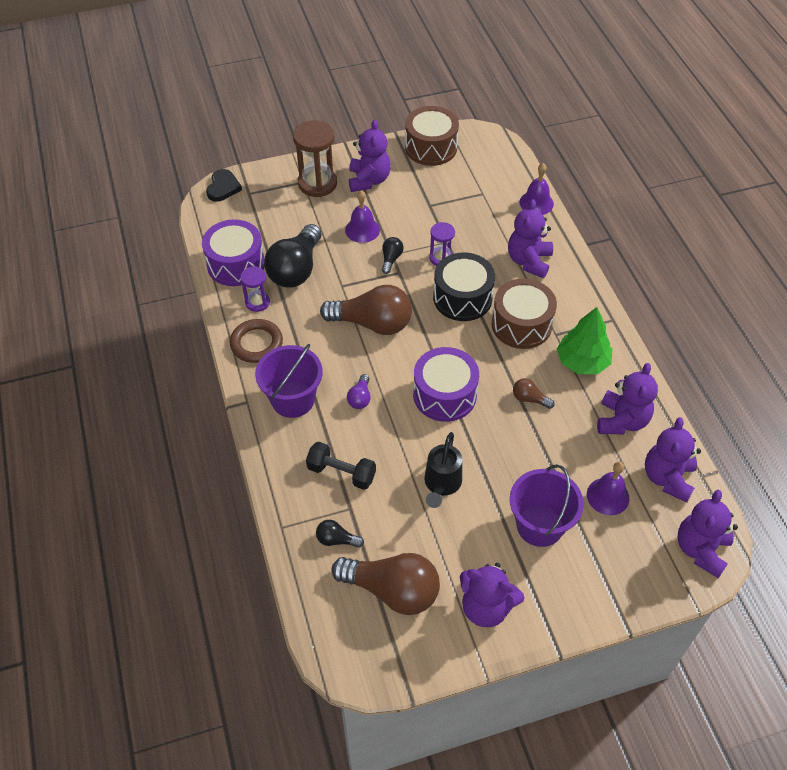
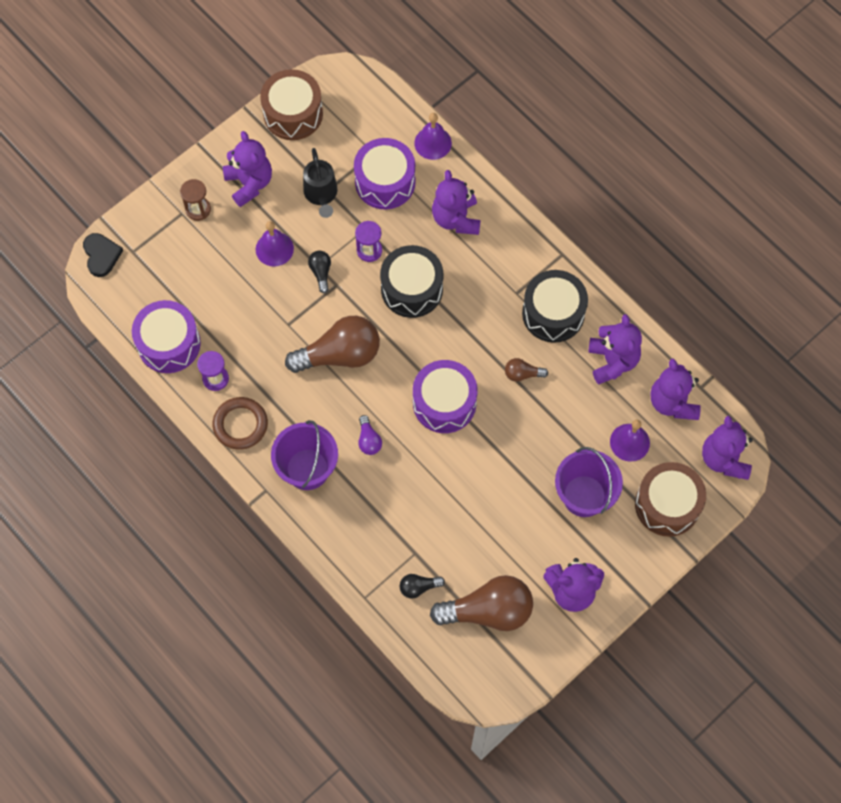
camera: 25 degrees left, 15 degrees up
(296, 269) = (233, 324): black light bulb -> none
(317, 183) = (198, 209): brown hourglass -> brown hourglass, size x0.57
(341, 473) = (390, 522): black dumbbell -> none
(441, 484) = (483, 494): black watering can -> black watering can (321, 195)
(481, 216) = (385, 182): none -> purple drum
(521, 325) = (480, 296): brown drum -> brown drum (667, 505)
(582, 362) = (553, 313): green tree -> black drum

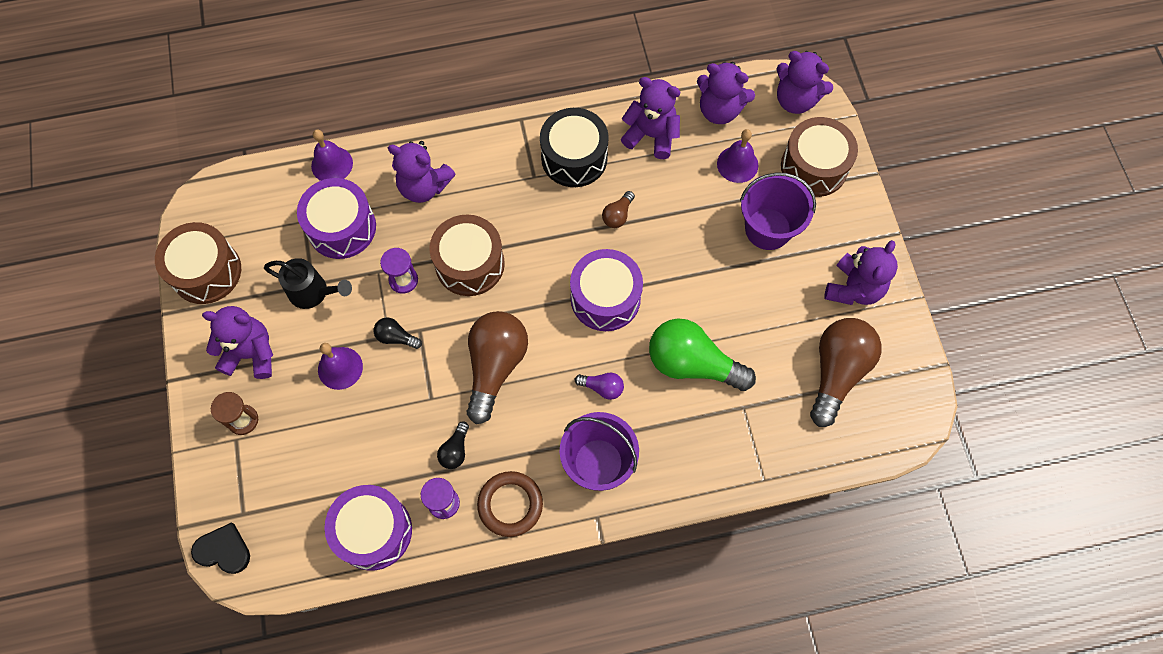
camera: 60 degrees left, 0 degrees up
(412, 289) = (470, 264): black drum -> brown drum
(418, 587) = (780, 423): black light bulb -> black light bulb (455, 450)
(428, 496) = (692, 364): none -> green light bulb

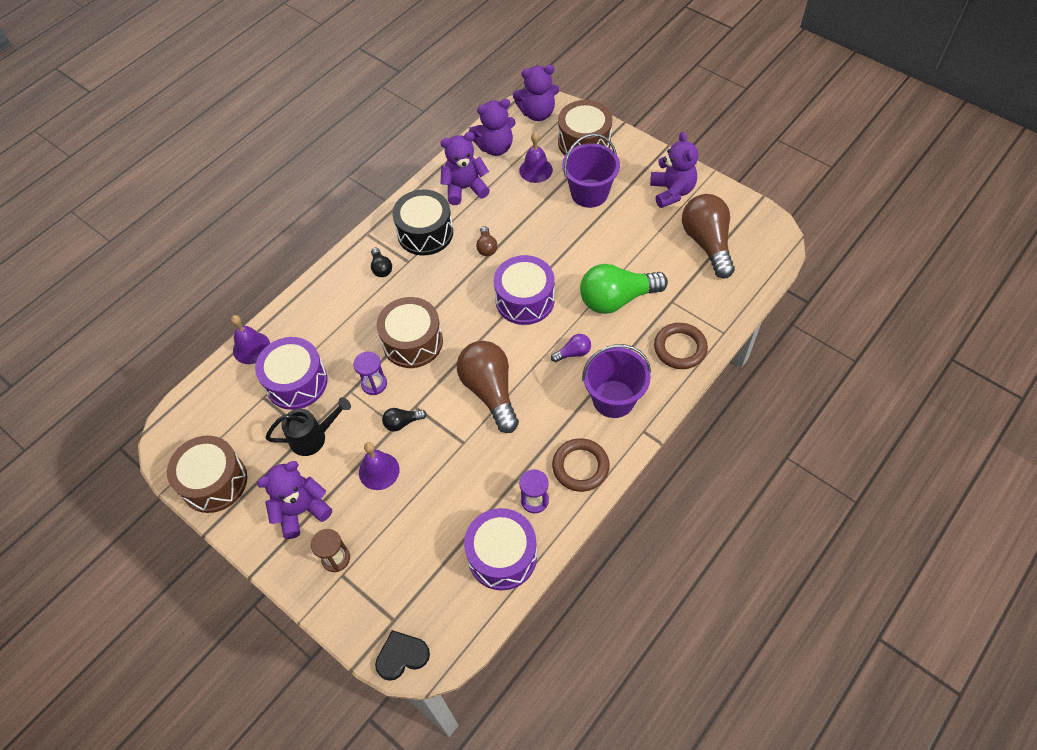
camera: 35 degrees left, 10 degrees down
(424, 186) = (334, 317): purple teddy bear -> none
(455, 450) = (511, 462): black light bulb -> black light bulb (381, 268)
(706, 462) = (680, 348): none -> brown ring

